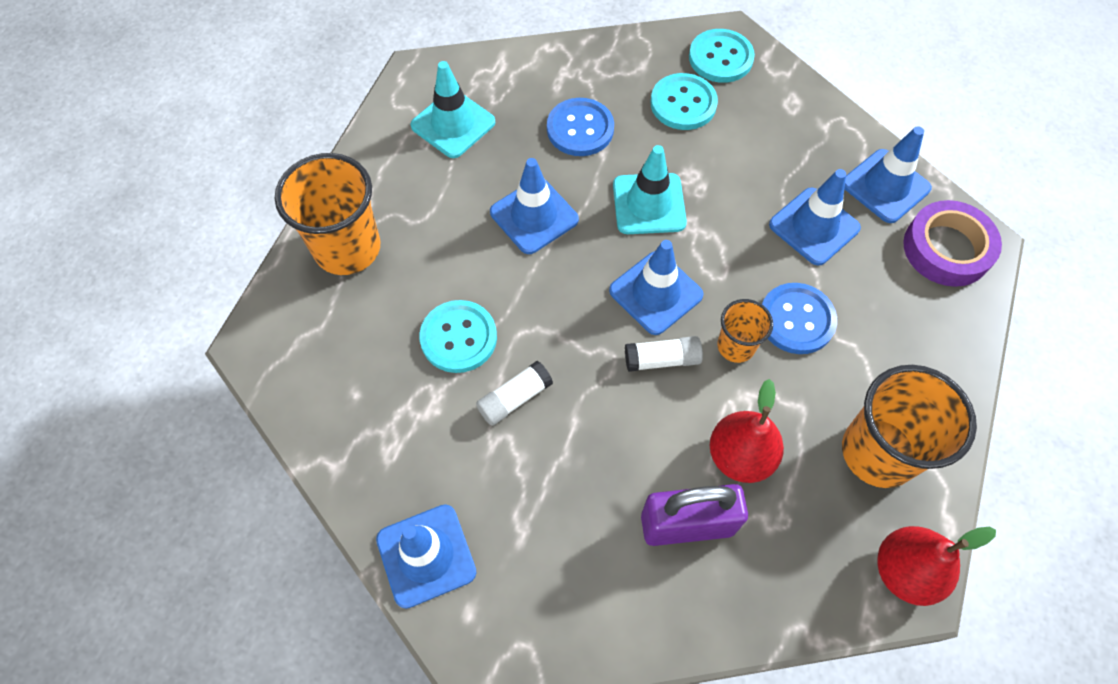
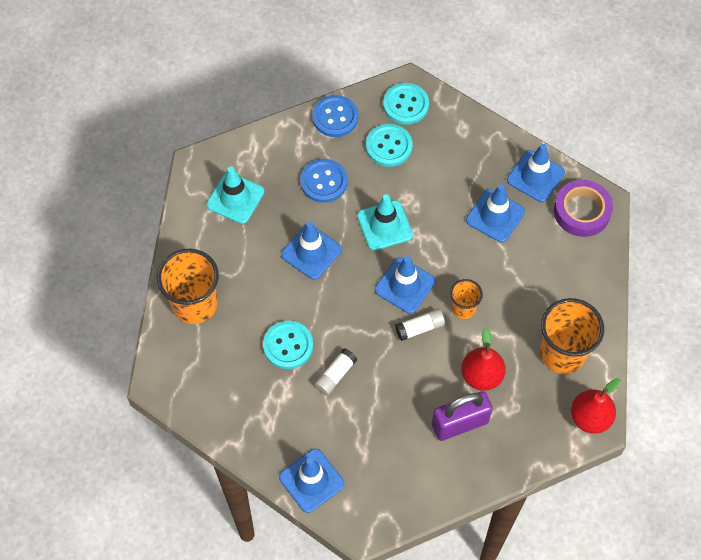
camera: 15 degrees left, 0 degrees up
(796, 320) = (497, 282): blue button -> blue button (335, 117)

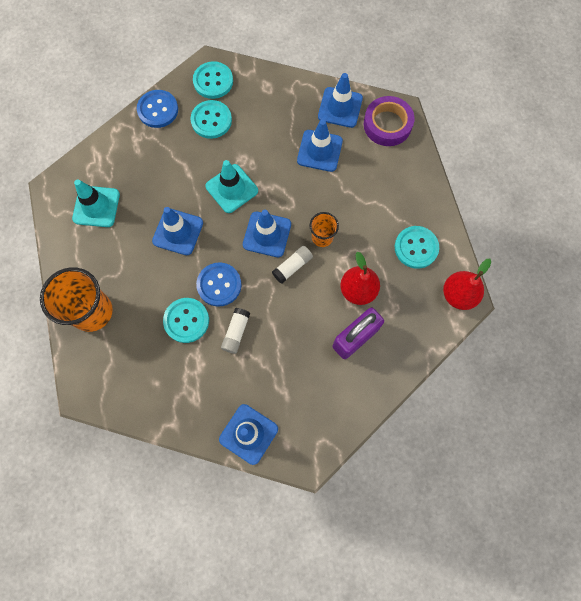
camera: 20 degrees left, 10 degrees up
(324, 182) = (167, 168): blue button -> blue button (219, 285)
(562, 353) = (416, 248): orange cup -> turquoise button

